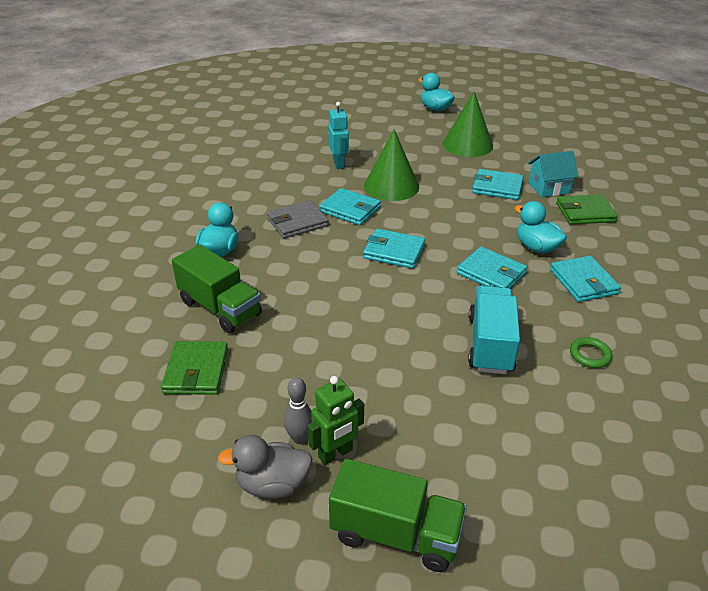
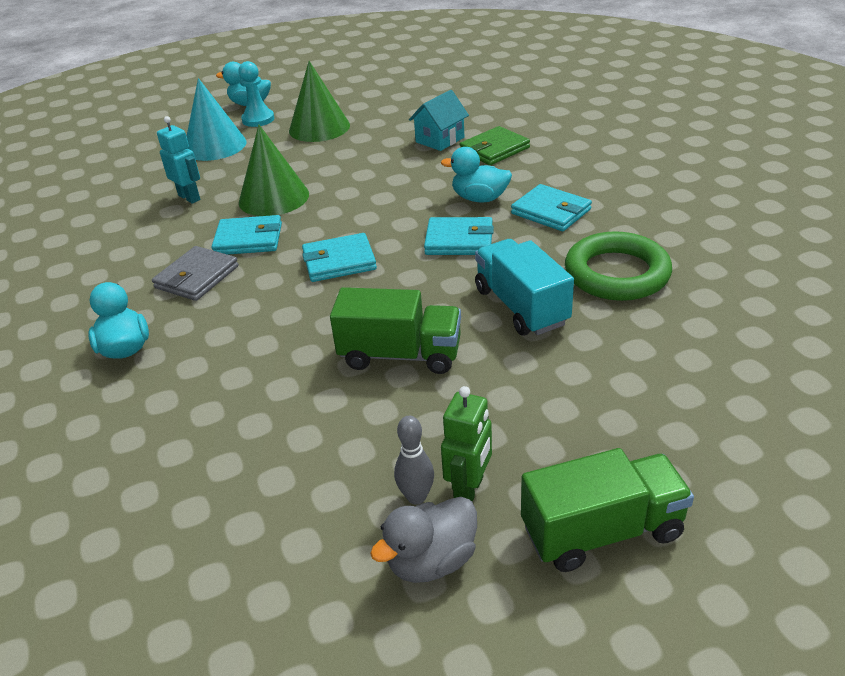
camera: 30 degrees left, 0 degrees up
(196, 371) = (223, 493): green wallet -> none
(220, 308) = (187, 410): green truck -> green truck (400, 355)
(385, 132) = (215, 146): none -> turquoise cone
(430, 122) = (258, 119): none -> turquoise pawn
(497, 187) = (389, 157): turquoise wallet -> none
(589, 355) = (616, 273): green ring -> green ring, size x2.28

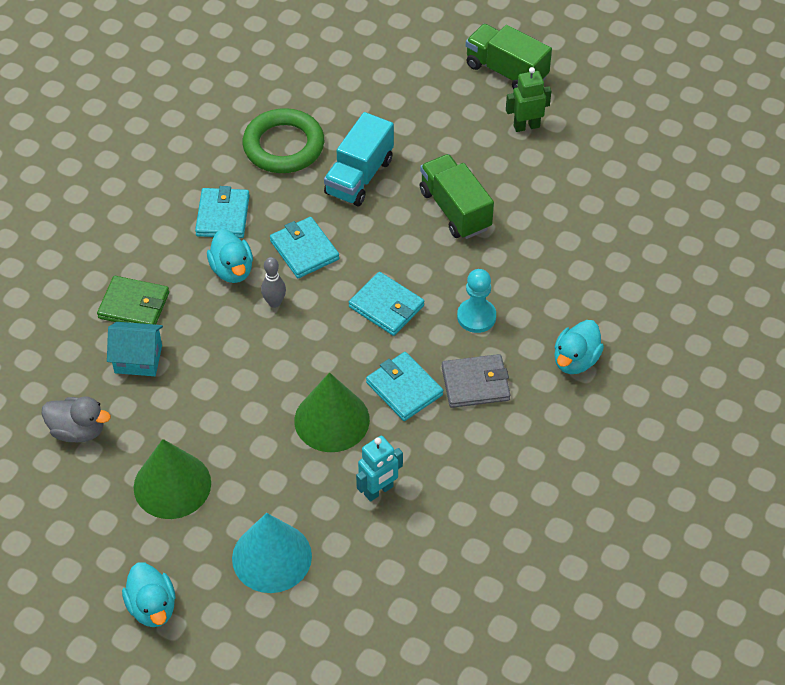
camera: 130 degrees left, 15 degrees up
(189, 197) = (378, 491): turquoise robot -> turquoise robot turned 135 degrees counterclockwise
(258, 119) = (187, 564): turquoise pawn -> turquoise pawn (476, 317)
(416, 497) = (548, 143): grey bowling pin -> grey bowling pin (274, 303)
(431, 561) = (577, 118): grey duck -> grey duck (78, 430)

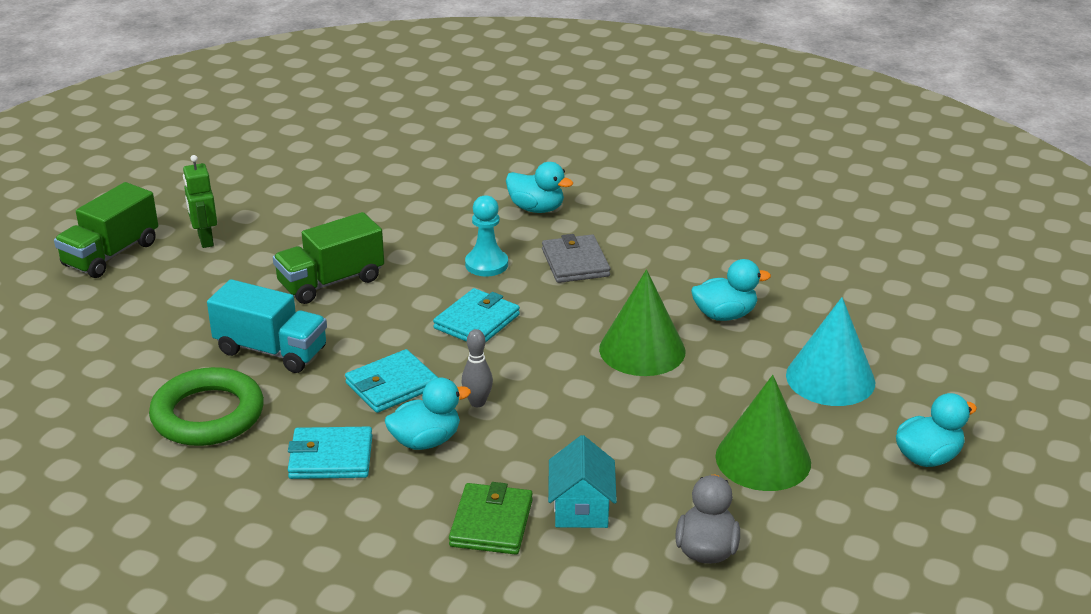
camera: 95 degrees left, 20 degrees down
(378, 491) = (724, 315): turquoise robot -> turquoise duck
(404, 389) = (590, 305): turquoise wallet -> none

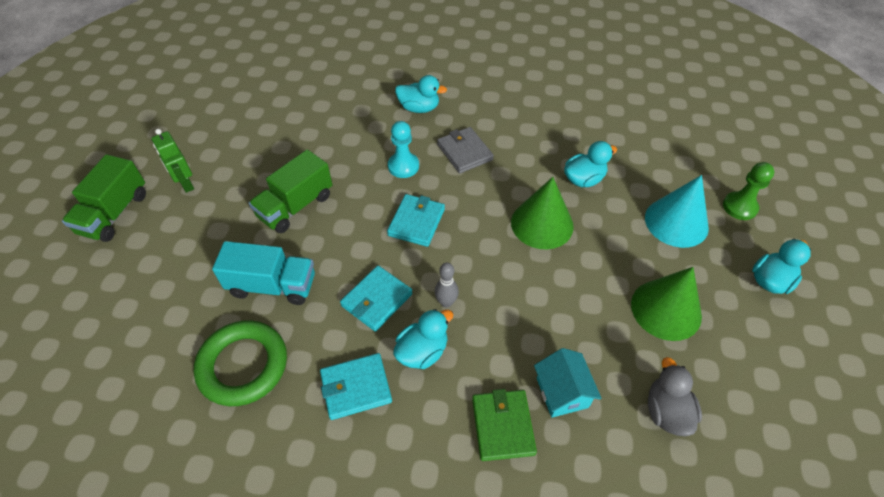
camera: 15 degrees left, 20 degrees up
(932, 378) = (739, 207): none -> green pawn

